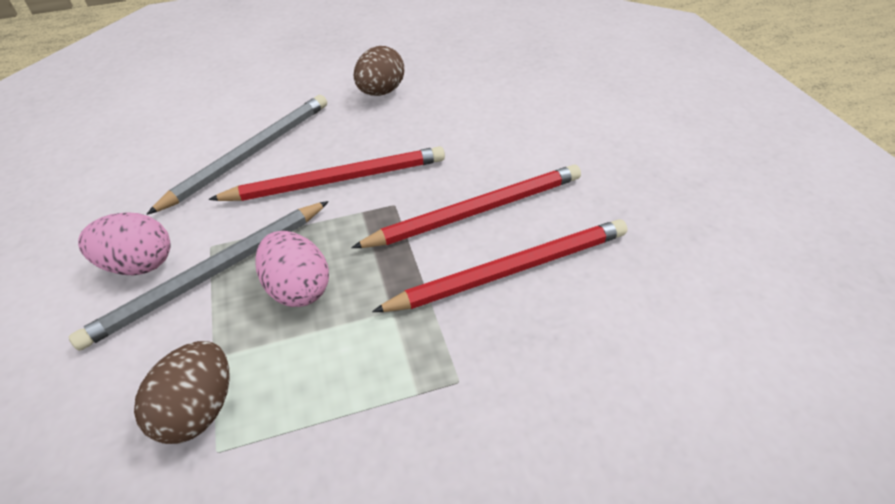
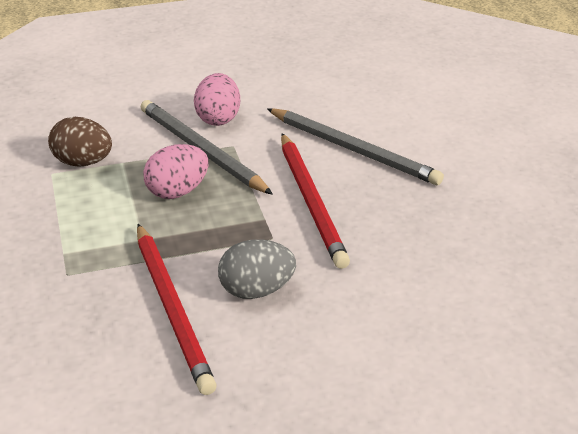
camera: 90 degrees right, 10 degrees down
(381, 92) = (472, 223): brown egg -> none
(476, 211) = (256, 290): red pencil -> grey egg

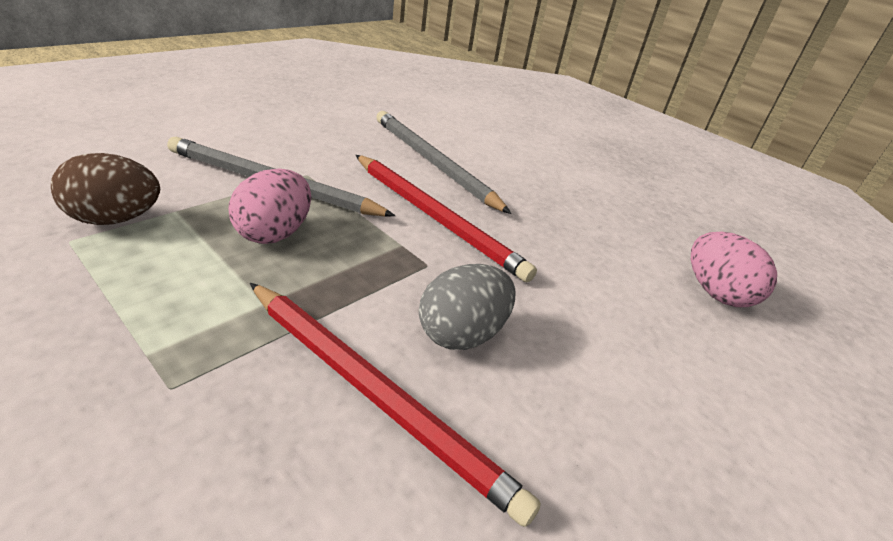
camera: 35 degrees left, 0 degrees up
(218, 118) = (270, 150): pink egg -> pink egg (716, 293)
(353, 149) = (433, 163): grey pencil -> grey pencil turned 135 degrees counterclockwise

